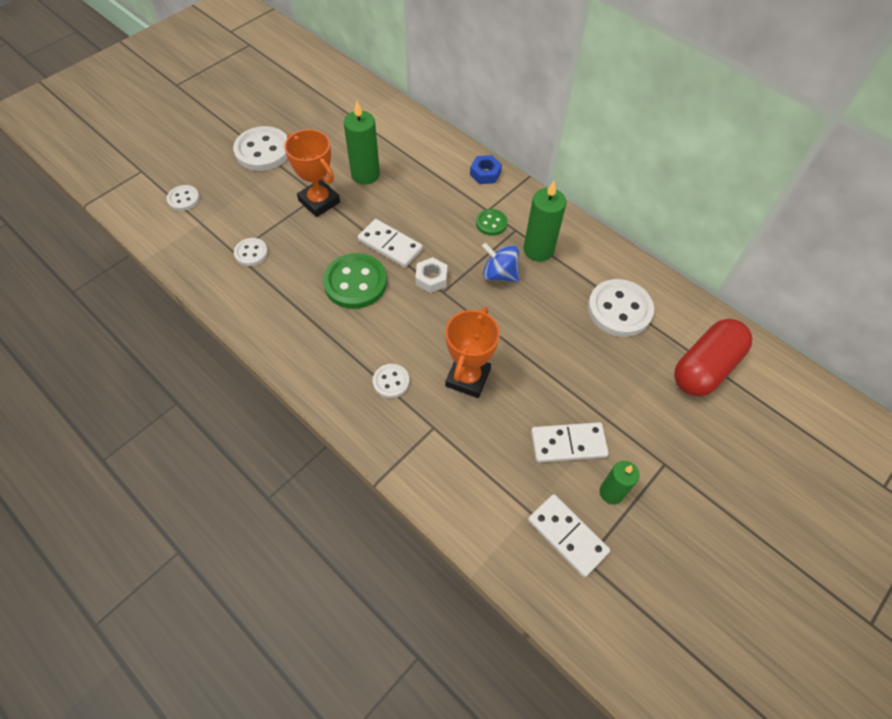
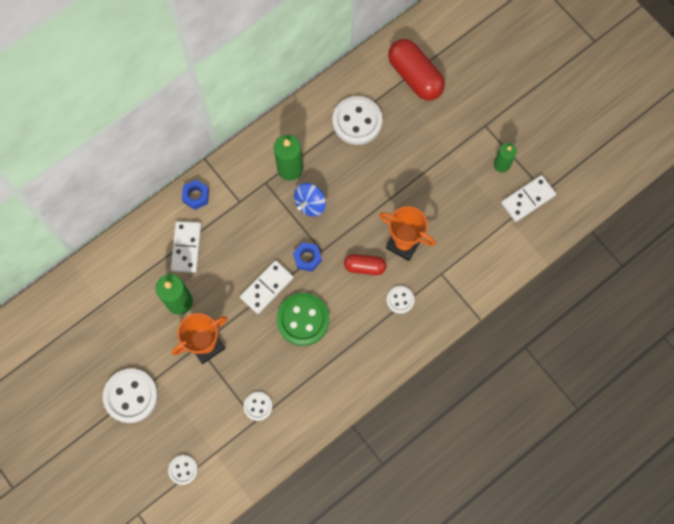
camera: 80 degrees left, 15 degrees up
(429, 338) = (364, 267): none -> red capsule
(431, 278) = (307, 258): white nut -> blue nut
(491, 223) = (255, 201): green button -> none
(568, 443) = (464, 184): white domino -> white domino (186, 247)

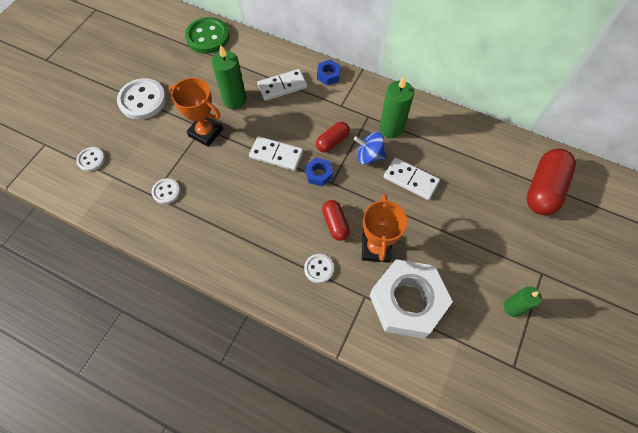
camera: 65 degrees right, 10 degrees down
(278, 229) = (332, 142): none -> red capsule
(303, 319) = (260, 194): green button -> green button (208, 37)
(357, 121) = (467, 160): white button -> none
(461, 243) = (407, 302): none -> white nut
(527, 199) = (494, 352): white domino -> white domino (411, 180)

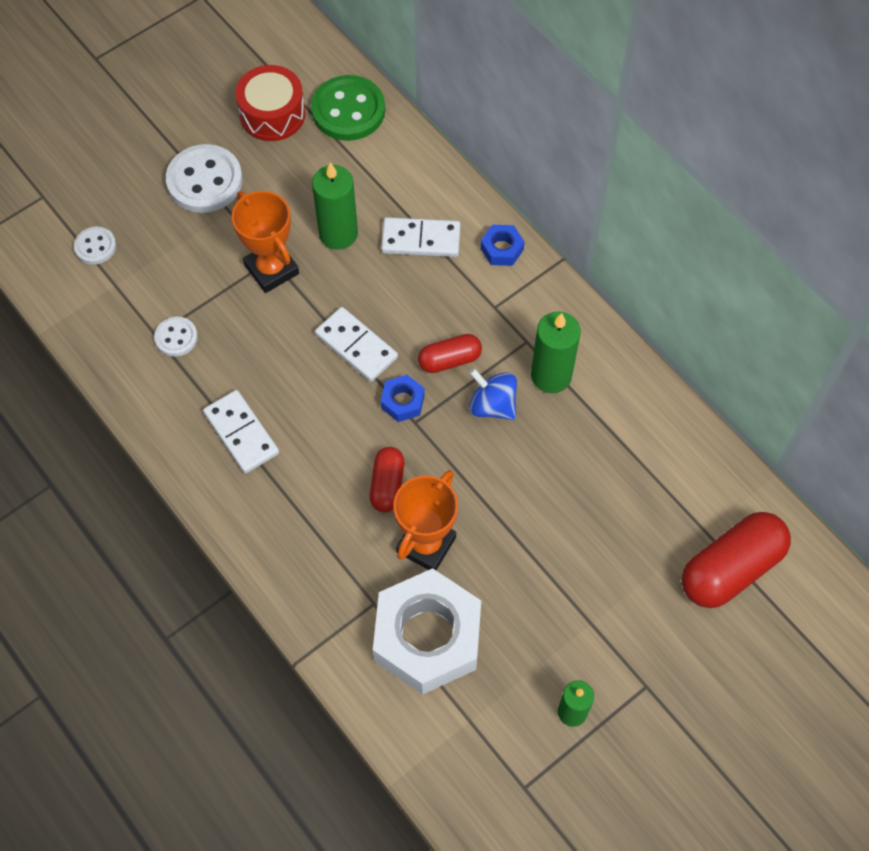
camera: 25 degrees right, 0 degrees up
(165, 53) = (272, 114): none -> red drum
(319, 269) = (330, 538): white button -> none
(411, 180) = (534, 467): white domino -> white domino (241, 433)

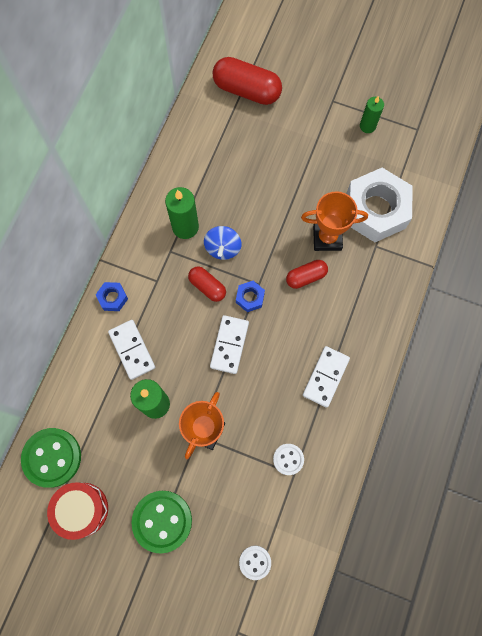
camera: 120 degrees left, 10 degrees up
(205, 181) = (162, 521): white button -> green button

